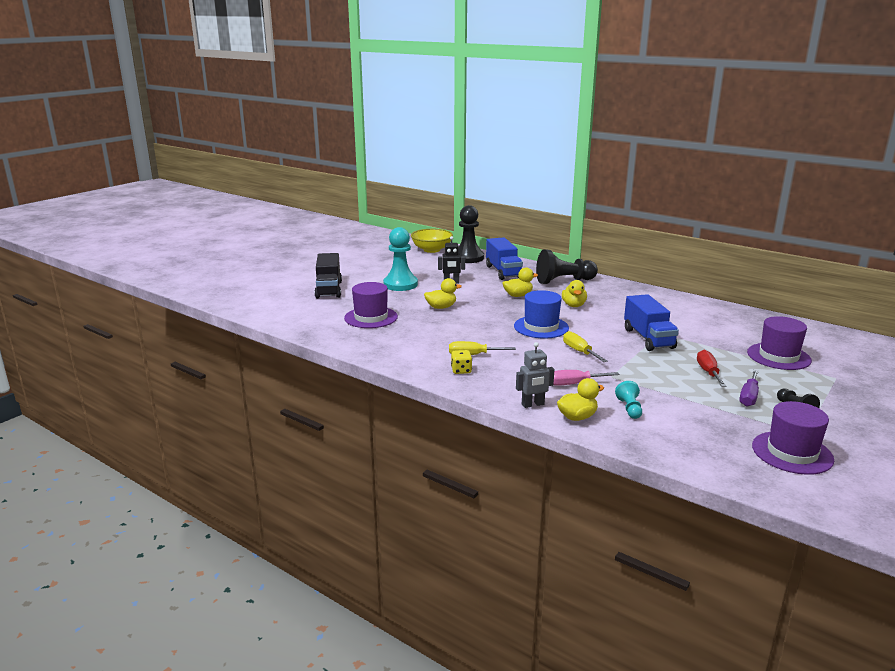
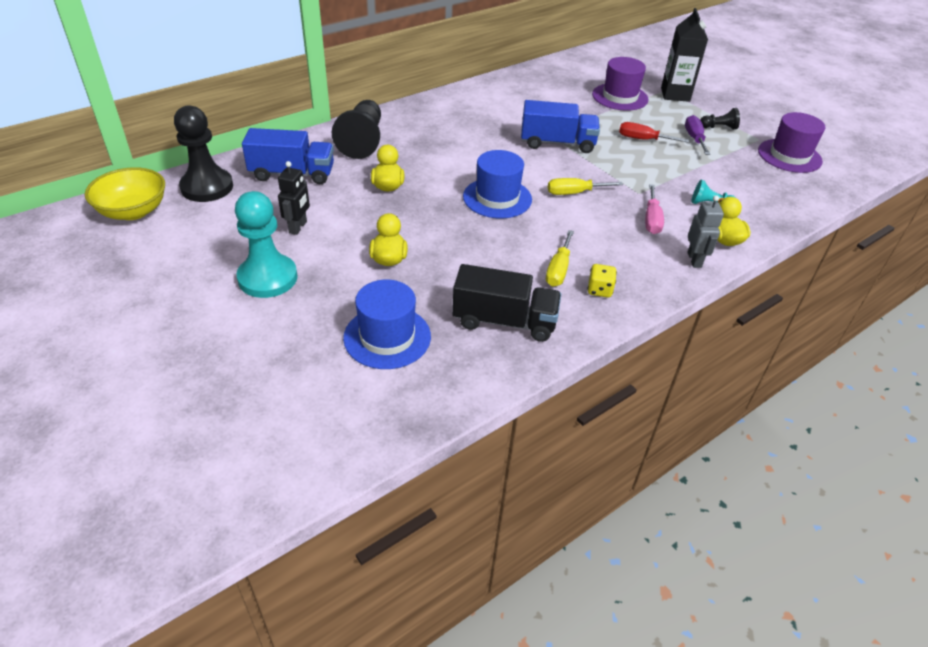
camera: 75 degrees left, 20 degrees up
(329, 289) = (227, 366): black truck -> black truck (504, 321)
(371, 317) = (387, 337): purple hat -> blue hat
(573, 305) = (444, 158): yellow duck -> none
(749, 397) = (694, 138): purple screwdriver -> purple screwdriver turned 135 degrees counterclockwise
(834, 383) = (675, 94): none -> black carton

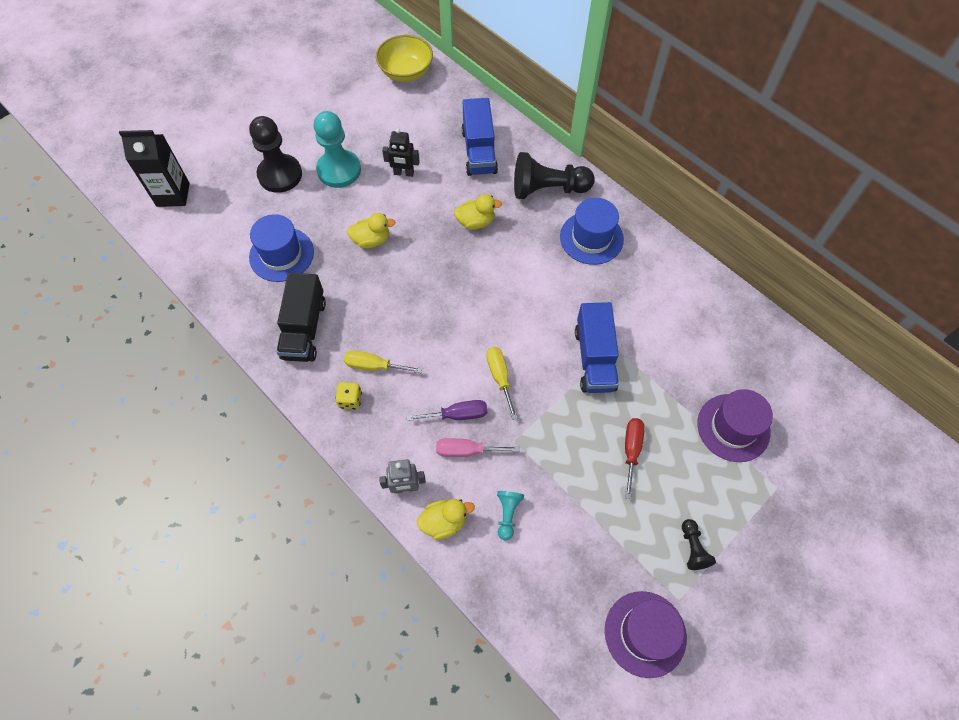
camera: 85 degrees right, 20 degrees up
(207, 187) = (446, 103): black pawn -> black pawn (280, 175)
(497, 198) = (476, 310): blue hat -> blue hat (591, 238)
(675, 94) = (768, 499): black carton -> black carton (173, 194)
(694, 138) = (653, 513): purple screwdriver -> purple screwdriver (457, 415)

